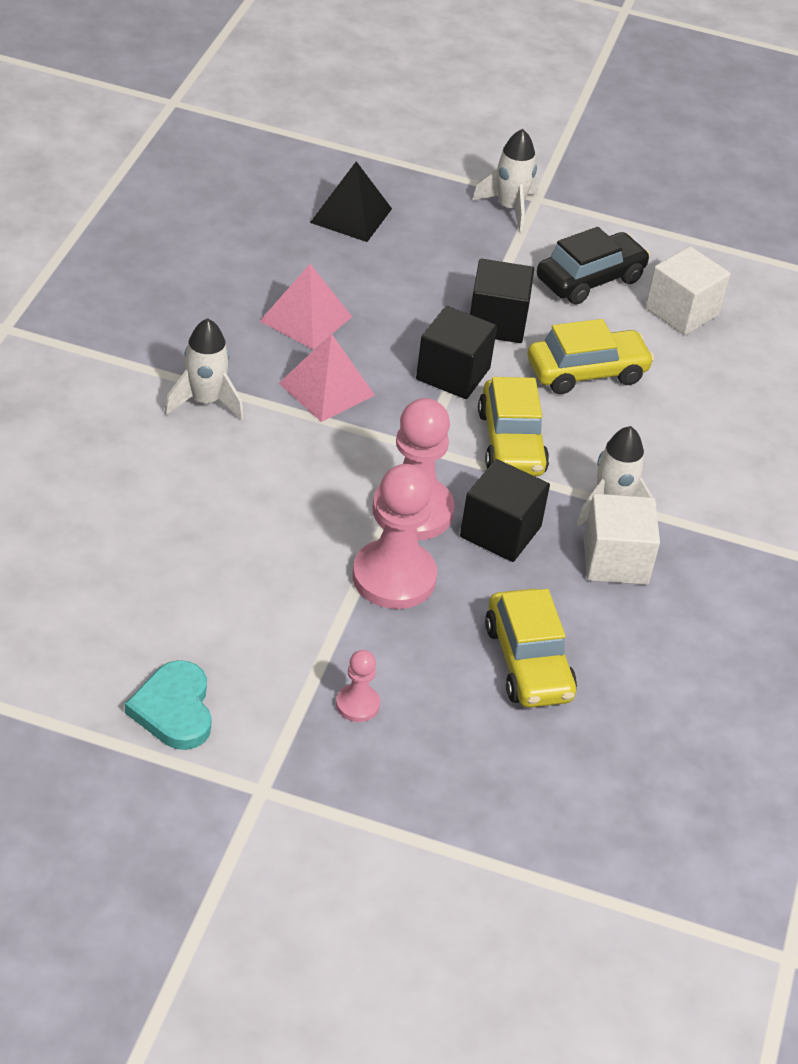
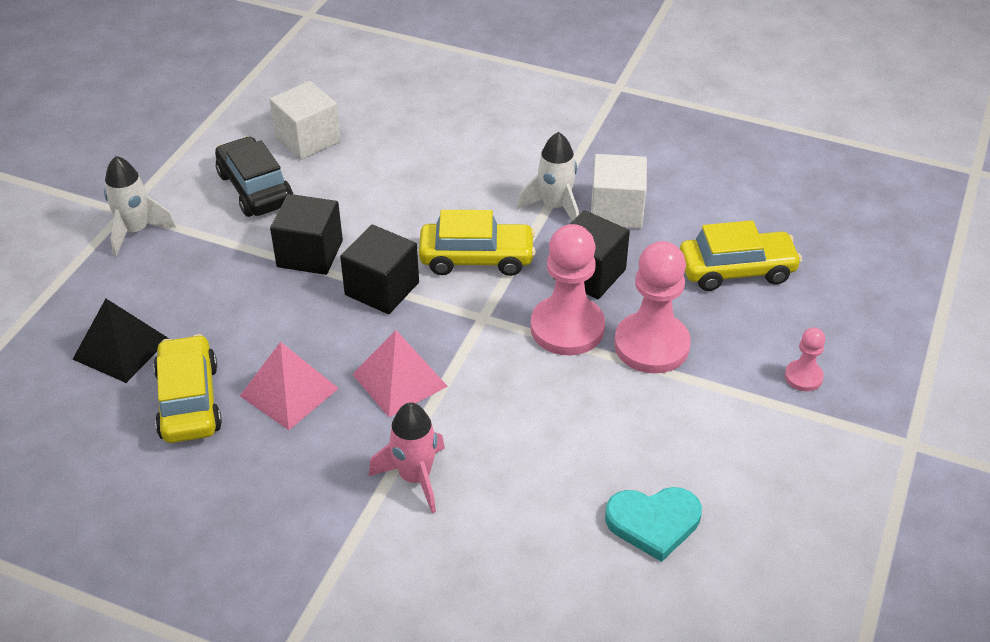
camera: 80 degrees left, 0 degrees up
(174, 709) = (836, 504): turquoise heart -> turquoise heart (653, 523)
(205, 401) = (415, 477): white rocket -> pink rocket
(586, 372) = (384, 203): yellow car -> yellow car (189, 401)

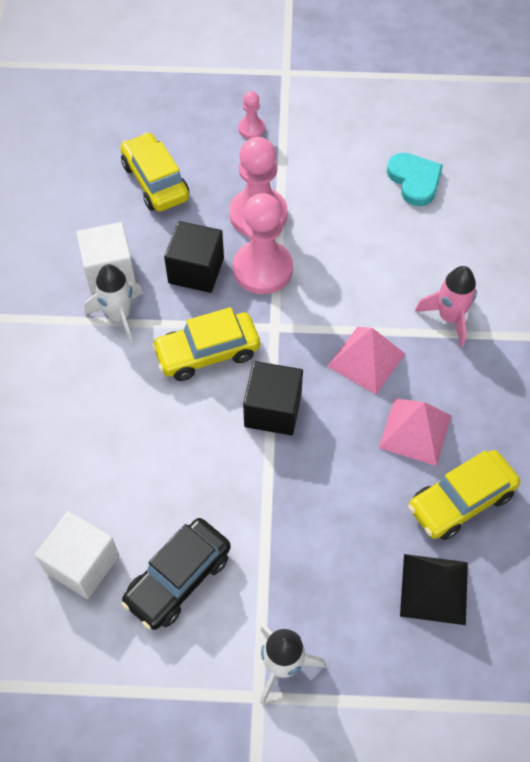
camera: 110 degrees left, 15 degrees up
(310, 254) = (252, 486): black cube -> none
(476, 258) = (207, 353): yellow car -> yellow car turned 90 degrees counterclockwise

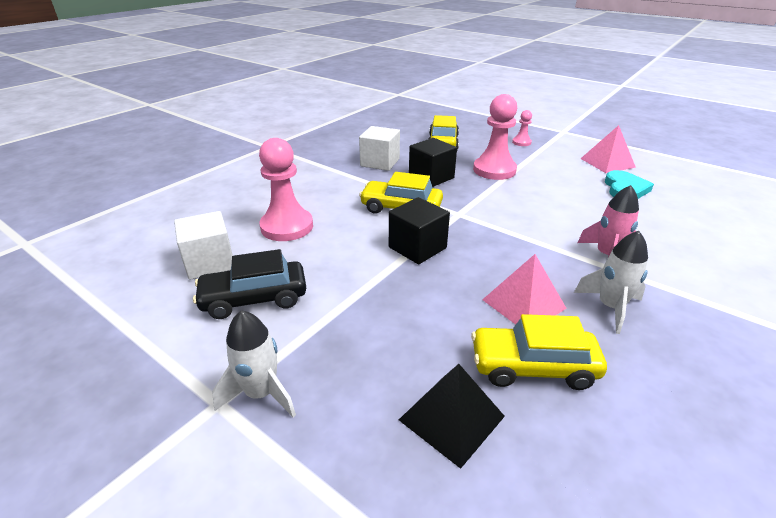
camera: 35 degrees right, 25 degrees down
(119, 316) = (365, 178): white rocket -> white rocket (610, 307)
(262, 269) = (475, 189): pink pawn -> pink pawn (287, 227)
(366, 360) = (514, 251): pink pyramid -> pink pyramid (607, 163)

